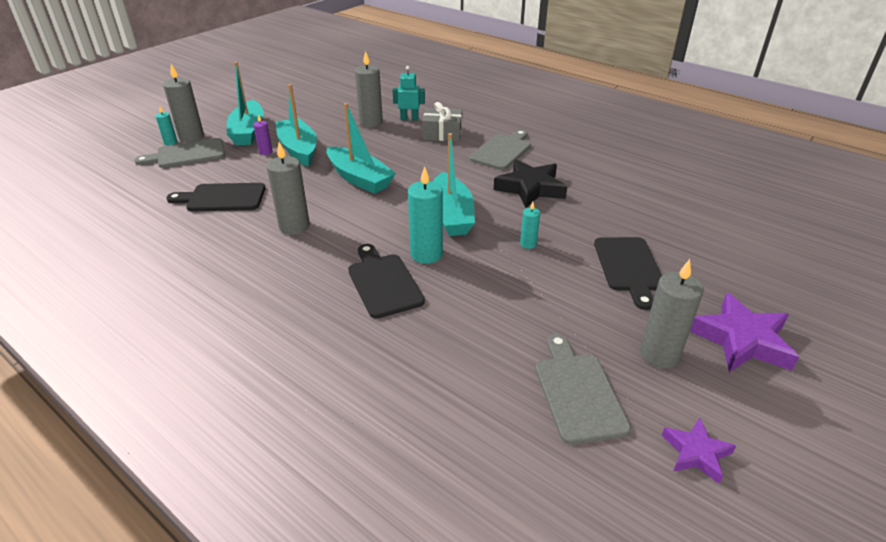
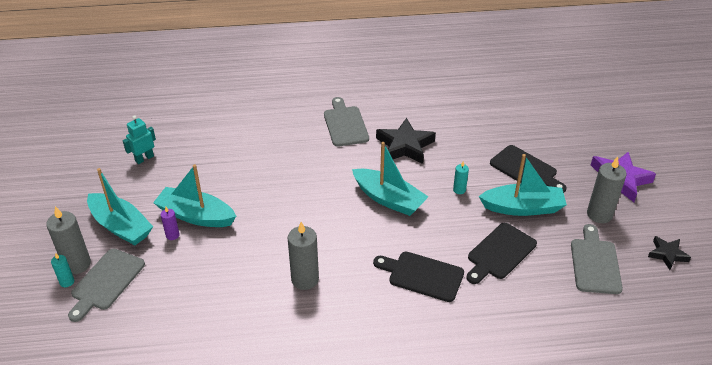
camera: 45 degrees left, 5 degrees up
(222, 198) = (212, 296): black cutting board -> black cutting board (500, 253)
(359, 178) = (286, 211): turquoise boat -> turquoise boat (522, 207)
(371, 122) = (211, 154): grey candle -> none
(409, 119) = (236, 133): turquoise robot -> turquoise robot (144, 158)
(426, 254) = (416, 238): turquoise candle -> none
(442, 134) = (283, 133): grey gift -> none
(577, 392) = (595, 263): grey cutting board -> grey cutting board turned 60 degrees clockwise
(696, 453) = (667, 254): purple star -> black star

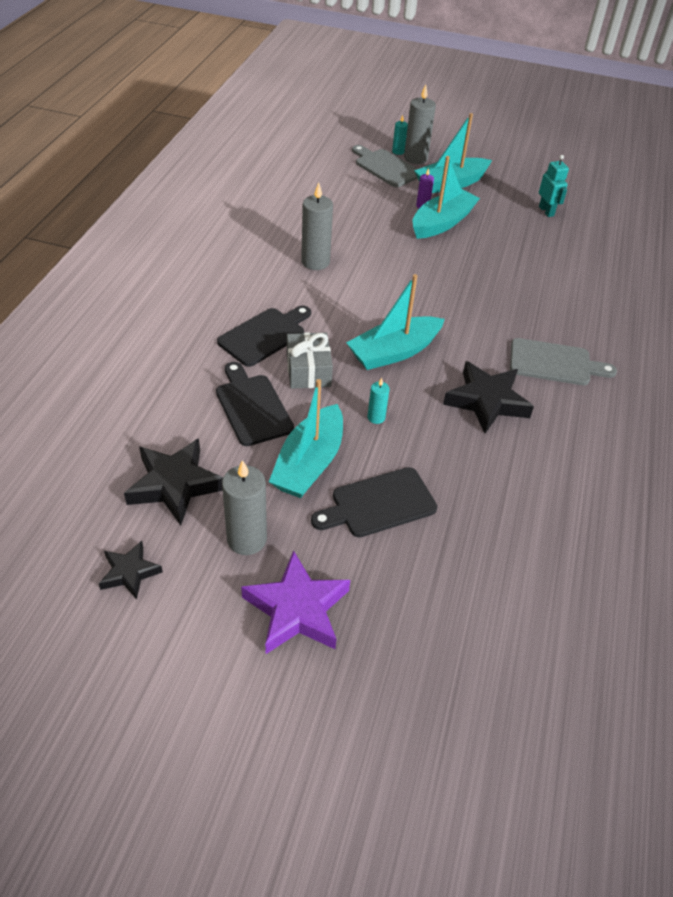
camera: 110 degrees right, 5 degrees up
(441, 237) = (308, 370): none -> grey gift
(595, 263) = (175, 484): grey cutting board -> black star

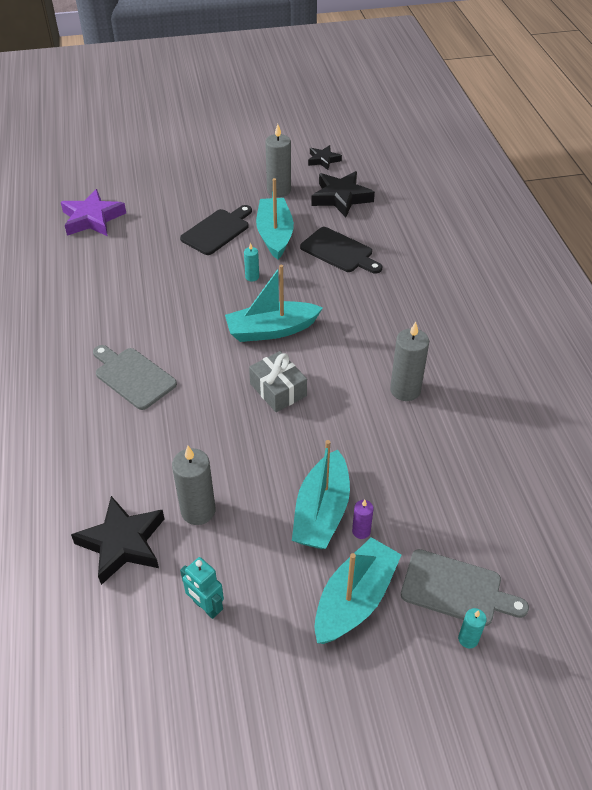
camera: 155 degrees right, 0 degrees up
(264, 335) = (379, 302): black cutting board -> none
(297, 609) = (229, 175): purple star -> purple star (92, 219)
(308, 370) = (324, 289): grey gift -> grey gift (278, 390)
(394, 352) = (271, 330): turquoise boat -> turquoise boat turned 135 degrees counterclockwise
(415, 158) = (435, 636): grey candle -> grey candle (198, 511)
(486, 401) = (178, 320): black star -> black star (122, 543)
(554, 363) = (133, 377): grey cutting board -> grey cutting board turned 60 degrees clockwise

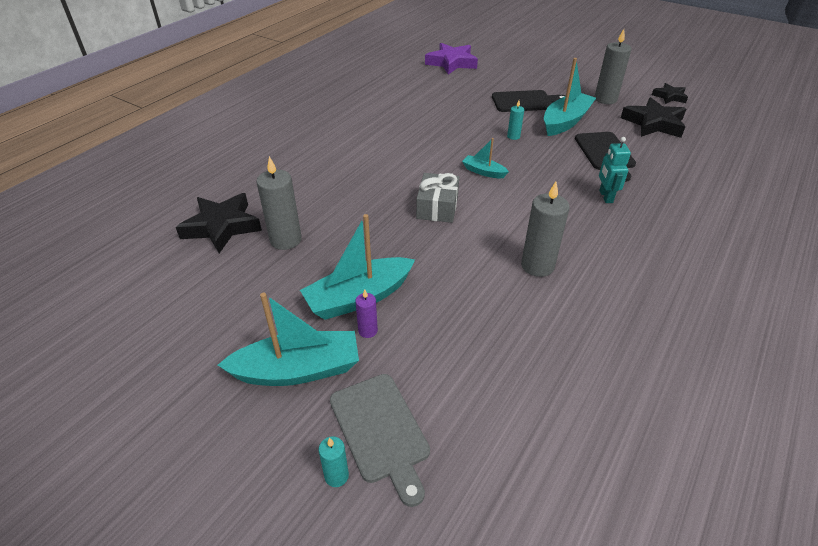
camera: 45 degrees right, 5 degrees down
(133, 377) = (357, 148): grey cutting board -> none
(206, 607) = (209, 295): turquoise robot -> turquoise robot (605, 196)
(271, 330) = (483, 172): turquoise boat -> turquoise boat, size x0.52

